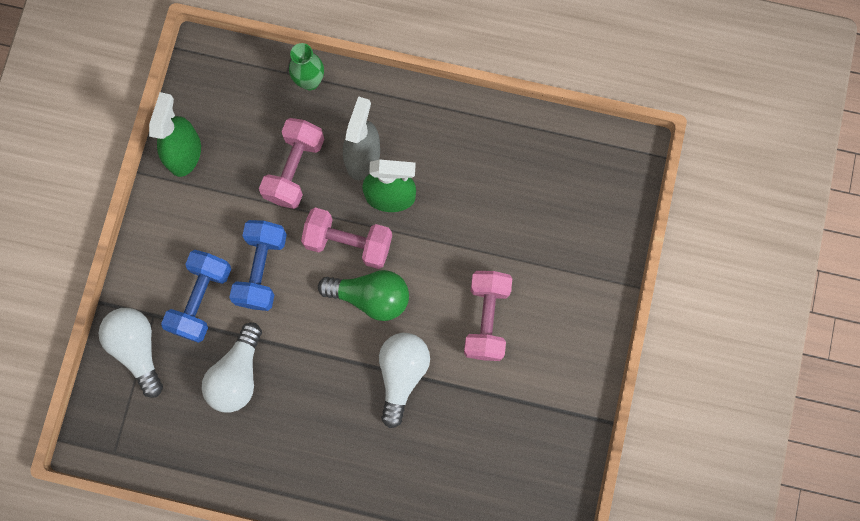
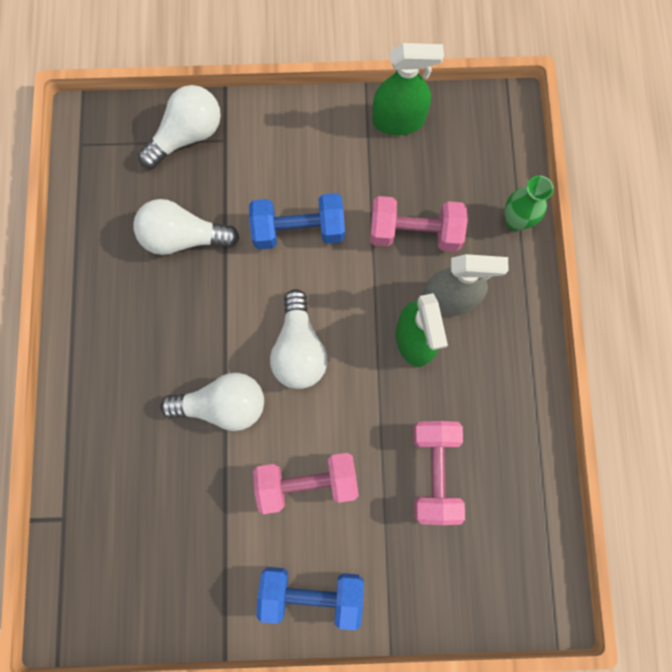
camera: 75 degrees right, 0 degrees up
(201, 299) = (252, 180): blue dumbbell -> blue dumbbell (311, 592)
(348, 243) = (351, 309): pink dumbbell -> pink dumbbell (434, 471)
(371, 297) = (299, 349): green light bulb -> white light bulb

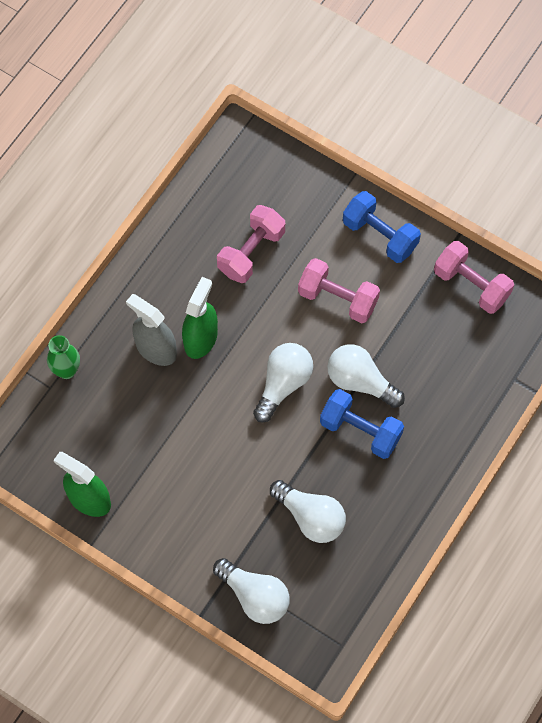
camera: 145 degrees left, 10 degrees down
(187, 135) = (255, 596): white light bulb -> white light bulb turned 135 degrees counterclockwise
(298, 230) = (223, 466): blue dumbbell -> blue dumbbell (360, 430)
(414, 232) = (143, 410): pink dumbbell -> pink dumbbell (471, 285)

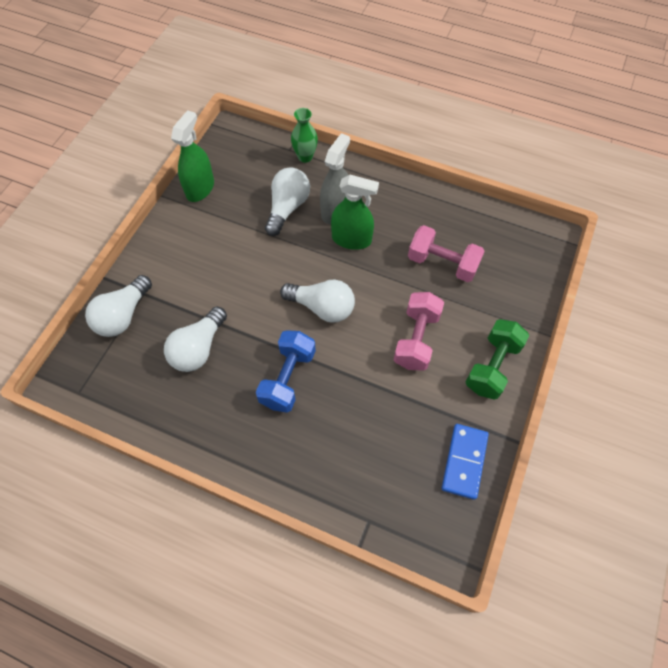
camera: 80 degrees right, 5 degrees down
(360, 381) = (337, 371): white light bulb -> white light bulb (287, 207)
(380, 235) = (492, 366): blue dumbbell -> green dumbbell
(471, 285) = (464, 461): pink dumbbell -> blue domino

